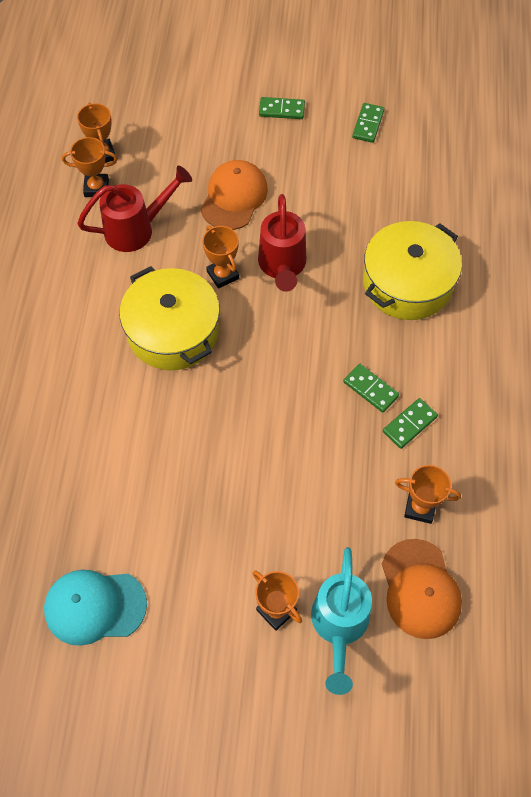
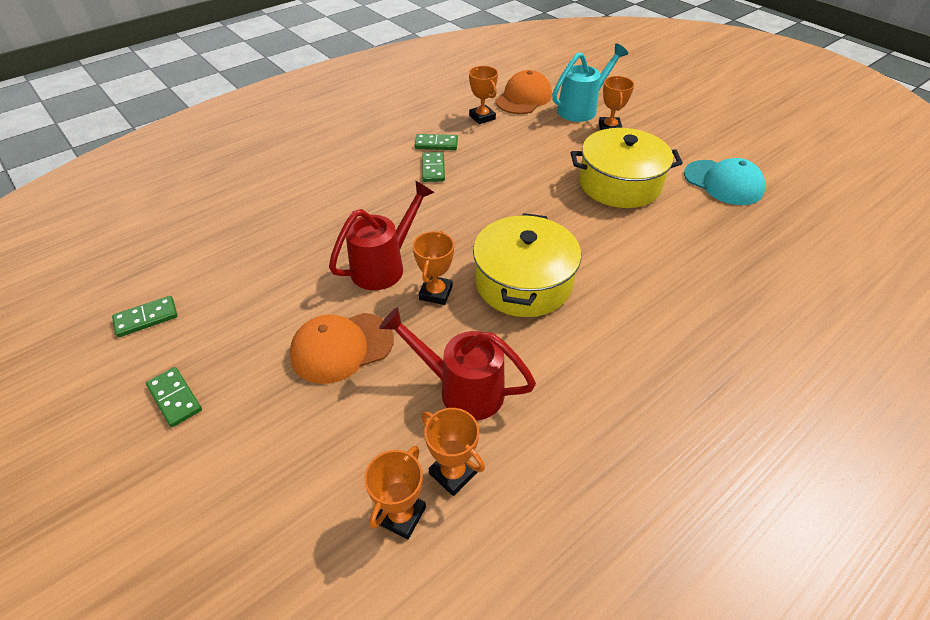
camera: 135 degrees left, 15 degrees down
(407, 283) = (324, 198): yellow pot -> yellow pot (619, 184)

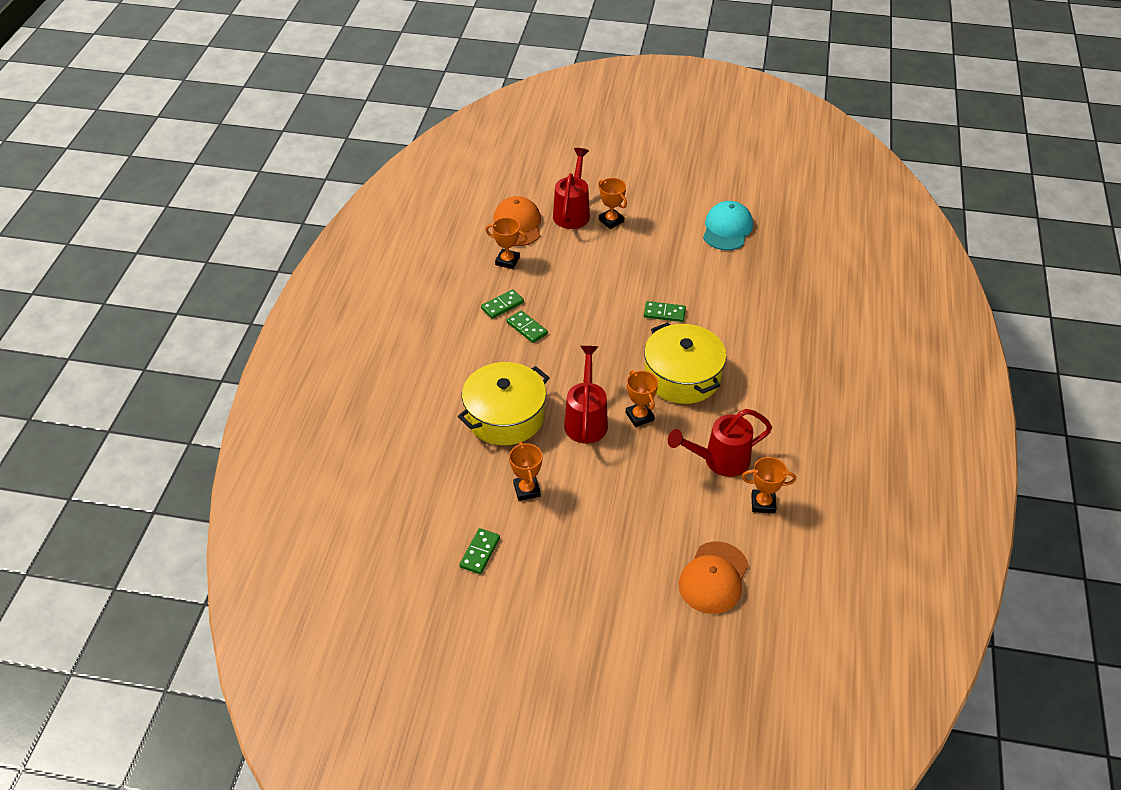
camera: 40 degrees left, 0 degrees up
(175, 398) = (570, 576): green domino -> green domino (664, 313)
(341, 347) = (626, 484): orange cap -> orange cap (713, 578)
(401, 515) = (761, 538): orange trophy -> orange trophy (527, 490)
(581, 109) = (572, 212): turquoise watering can -> red watering can
(619, 184) = (665, 267): yellow pot -> yellow pot (505, 416)
(723, 183) = (727, 229): turquoise cap -> turquoise cap turned 75 degrees counterclockwise

